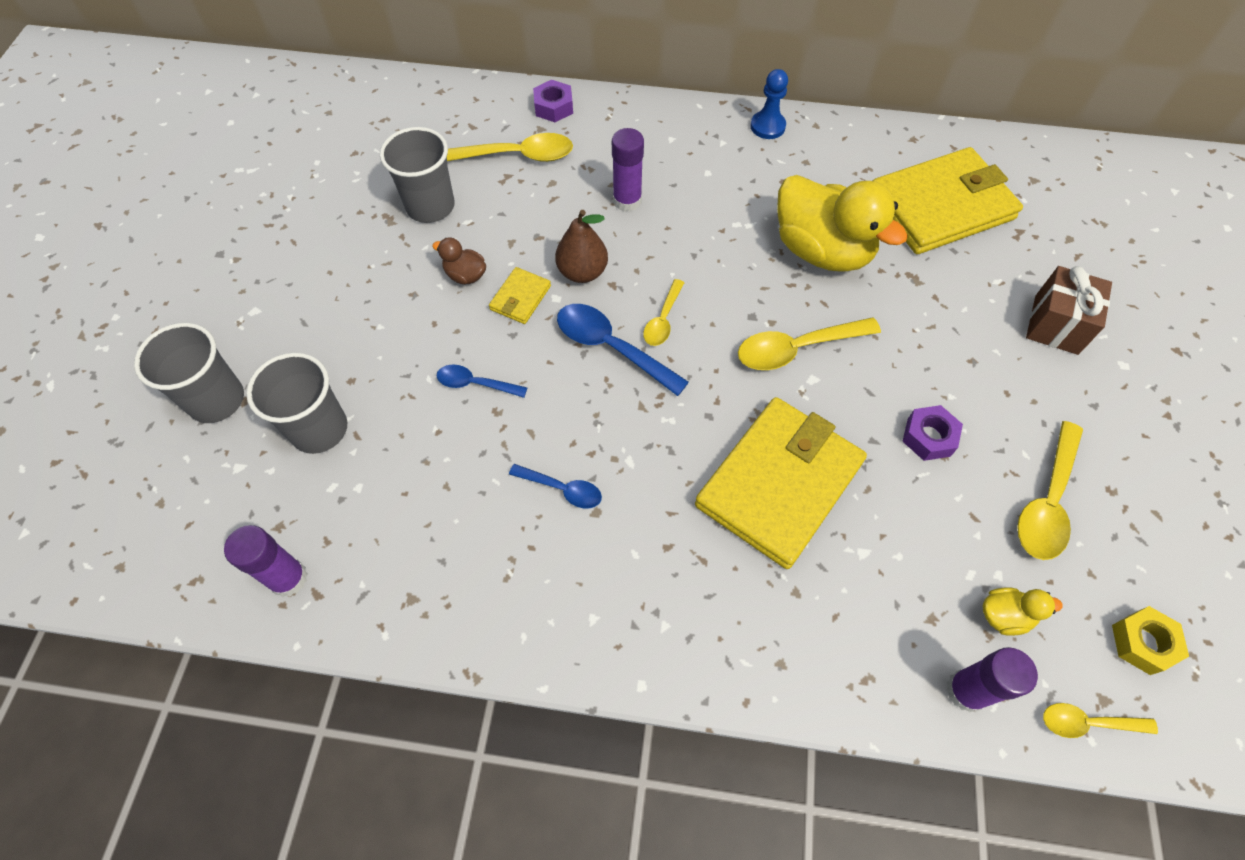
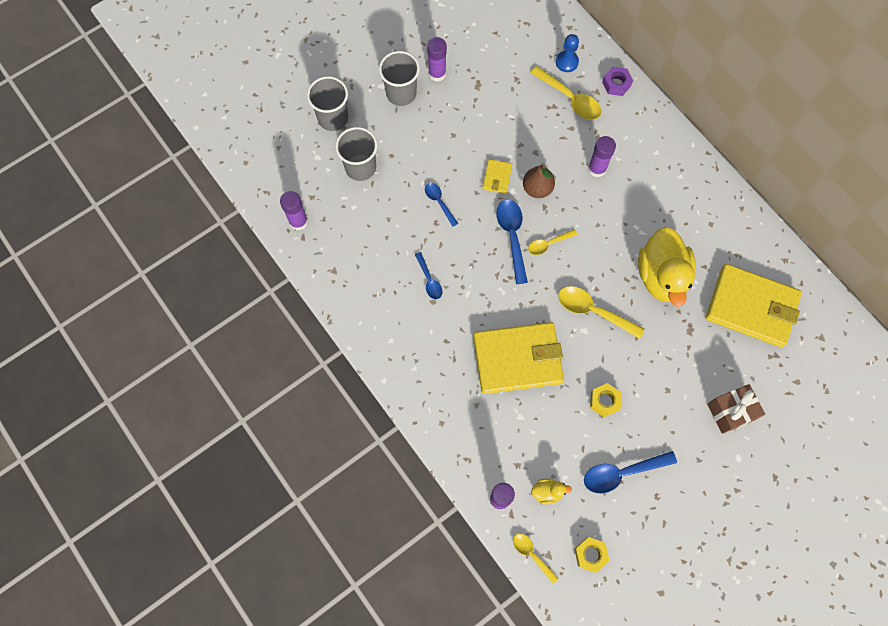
camera: 45 degrees right, 10 degrees up
(321, 244) = (437, 73): none -> purple glue stick
(430, 206) = (502, 94): grey cup -> grey cup (401, 93)
(465, 275) = (484, 145): brown duck -> none
(520, 298) = (497, 177): yellow wallet -> yellow wallet turned 60 degrees counterclockwise
(767, 126) = (714, 187): blue pawn -> blue pawn (567, 62)
(928, 437) = (604, 401): purple nut -> yellow nut
(1004, 615) = (547, 492): yellow duck -> yellow duck turned 45 degrees counterclockwise
(1047, 502) = (622, 473): yellow spoon -> blue spoon

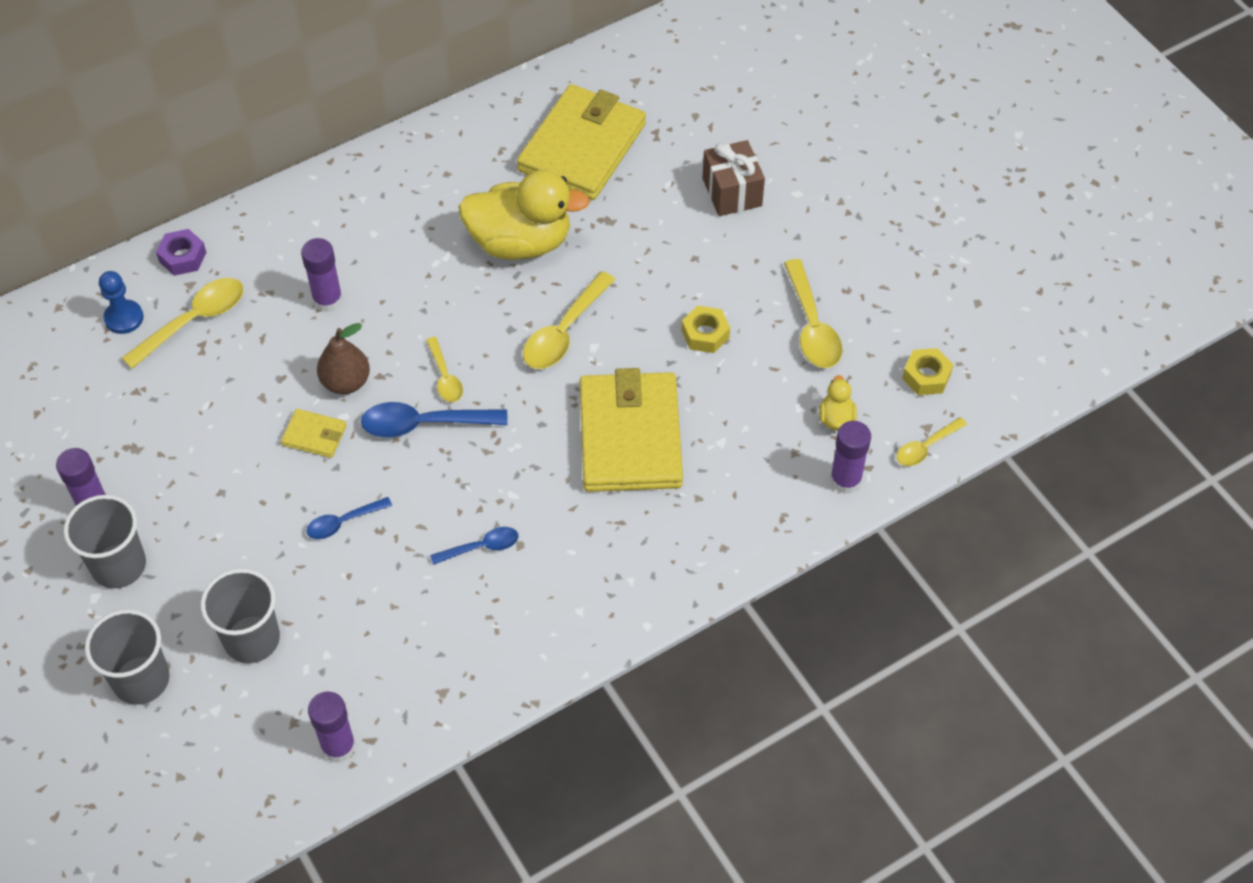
camera: 85 degrees left, 15 degrees down
(622, 473) = (812, 326): blue spoon -> yellow spoon

